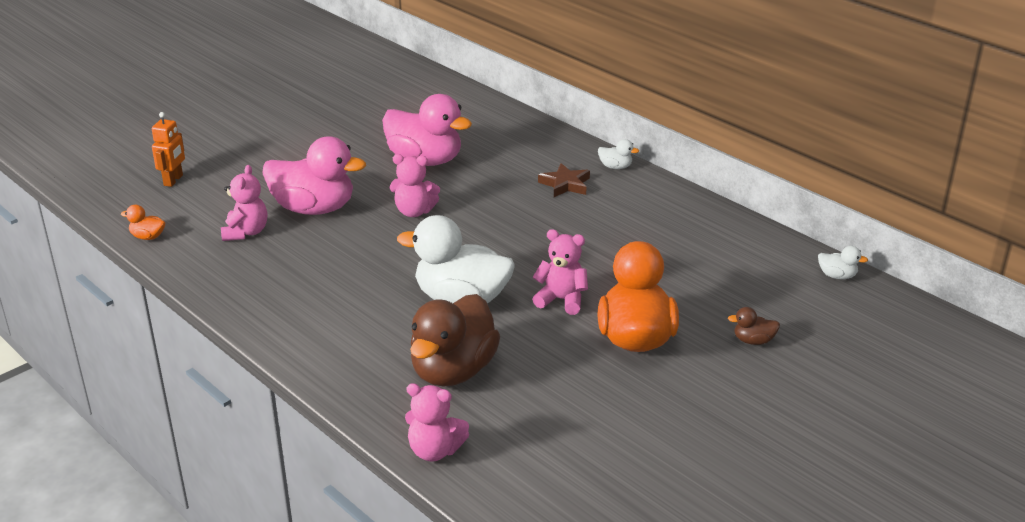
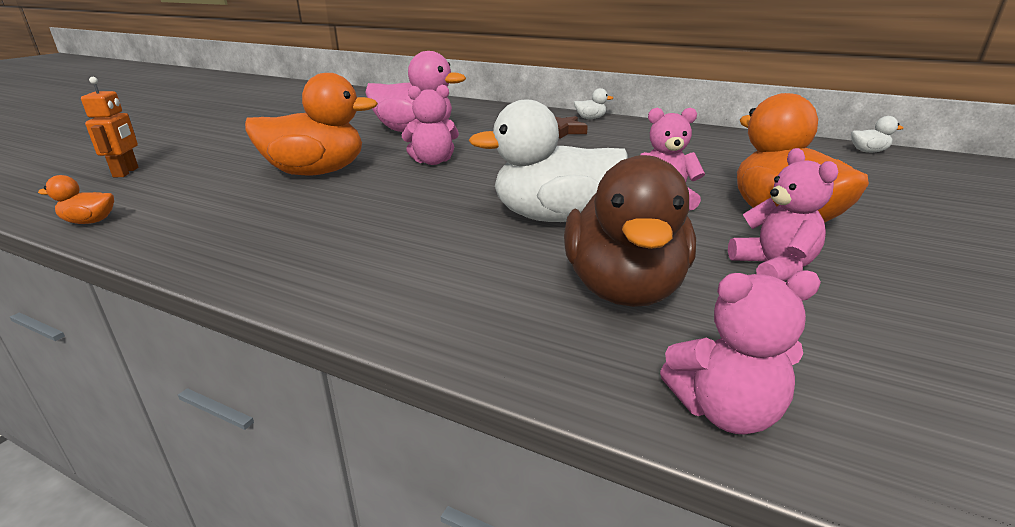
camera: 20 degrees left, 5 degrees down
(246, 232) = (236, 200): pink teddy bear -> pink teddy bear (773, 268)
(314, 209) = (316, 172): pink duck -> orange duck
(753, 341) = (891, 201): brown duck -> none

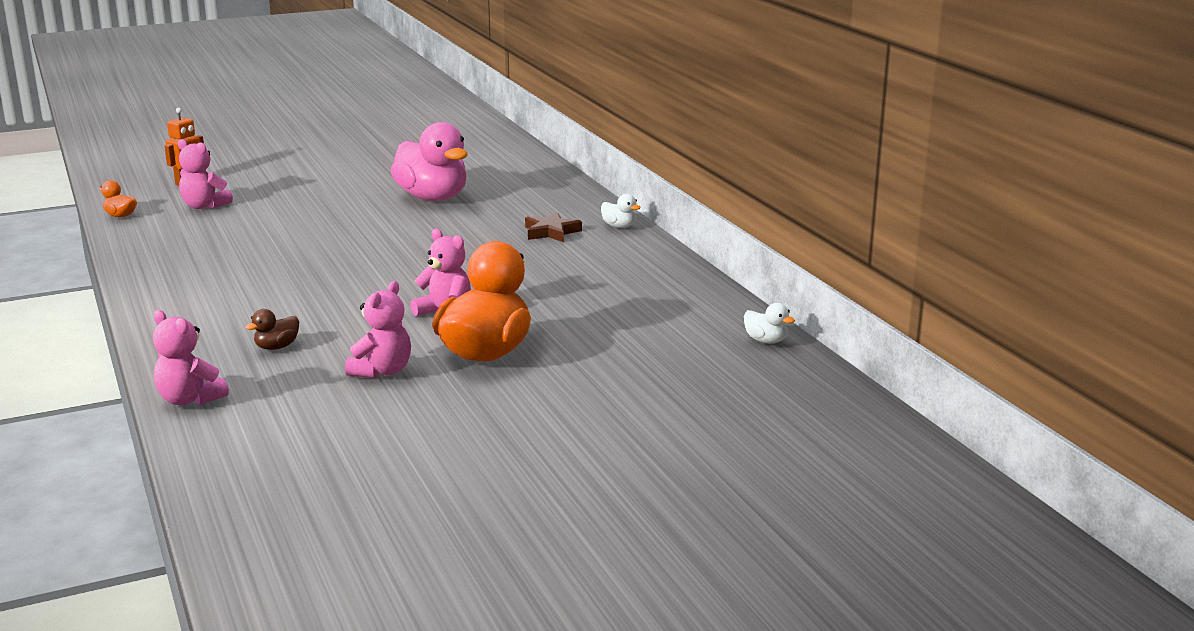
camera: 40 degrees right, 5 degrees down
(316, 172) = (287, 217): orange duck -> none
(432, 161) = (378, 231): pink teddy bear -> pink teddy bear (204, 206)
(553, 217) = (347, 298): white duck -> none
(623, 289) = (277, 347): brown duck -> brown duck, size x0.42

